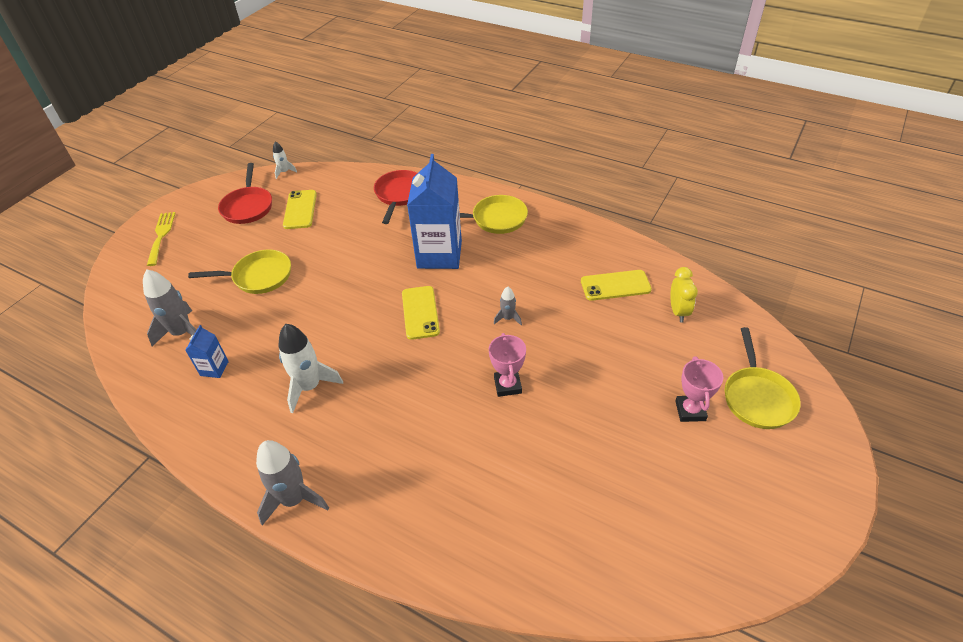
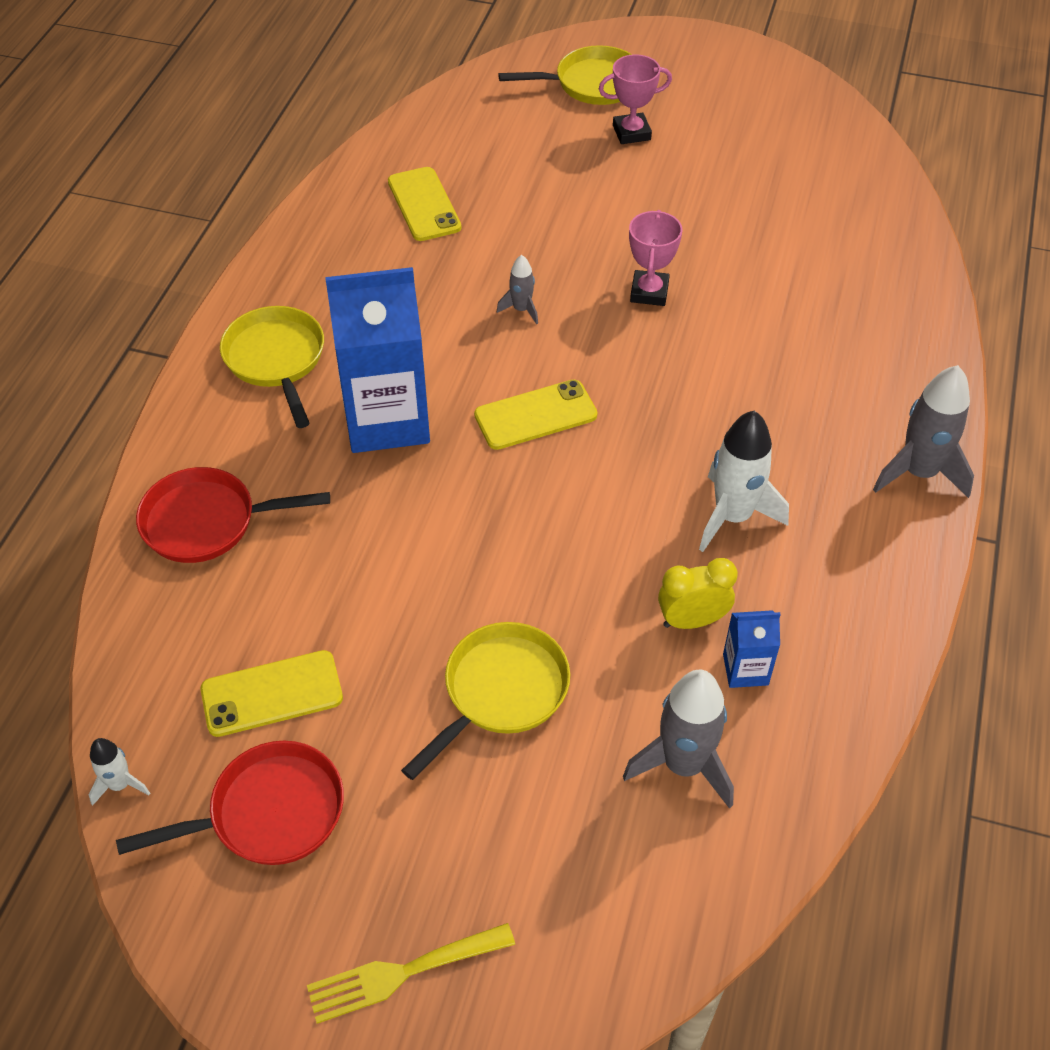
camera: 105 degrees left, 5 degrees up
(259, 276) = (501, 692): yellow pan -> yellow pan turned 60 degrees clockwise
(507, 385) = (649, 292): pink trophy -> pink trophy turned 60 degrees counterclockwise
(678, 311) = (464, 144): yellow clock -> yellow clock (692, 620)

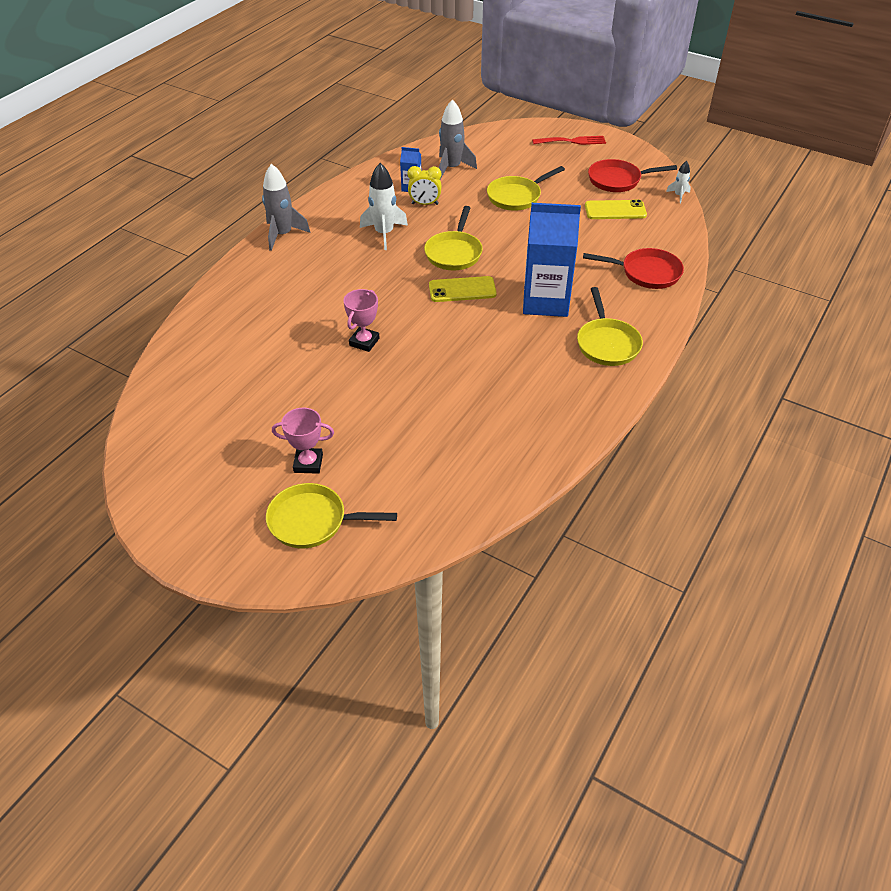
camera: 165 degrees left, 5 degrees down
(401, 973) = (572, 141): yellow fork -> red fork
(424, 204) = (490, 431): yellow phone -> none
(521, 309) = (448, 346): grey rocket -> none
(580, 496) = (454, 253): none -> yellow pan

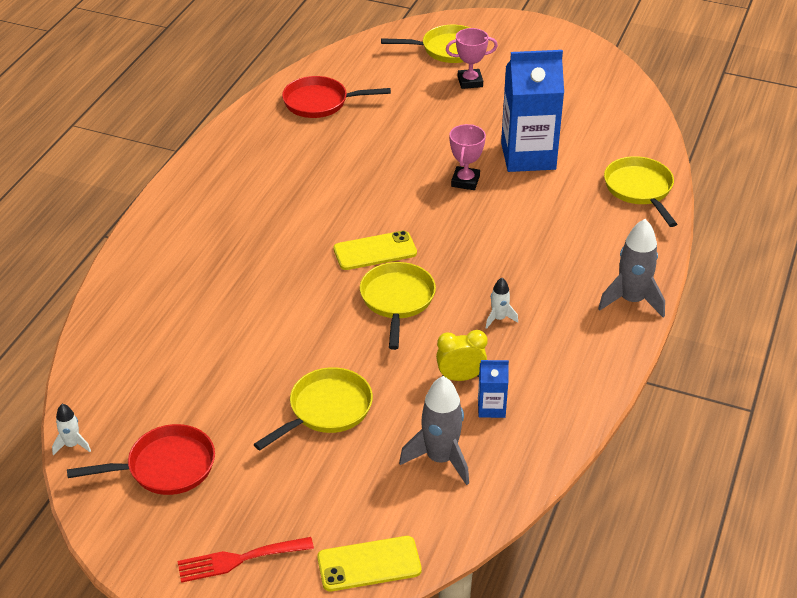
camera: 170 degrees right, 5 degrees down
(384, 234) = (499, 318): white rocket -> white rocket, size x0.52
(545, 301) = (274, 248): blue carton -> blue carton (528, 156)
(607, 343) = (204, 208): yellow pan -> yellow pan (639, 189)
(615, 210) = (176, 401): yellow phone -> yellow phone (369, 564)
(646, 273) = (146, 300): red pan -> red pan (320, 102)

